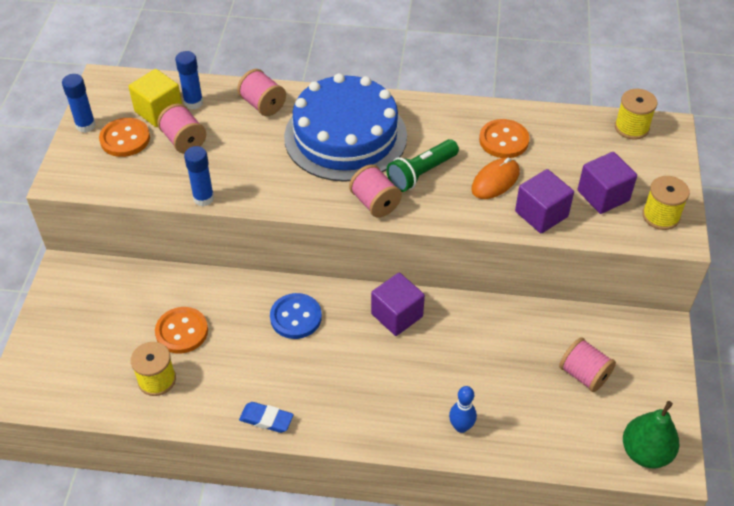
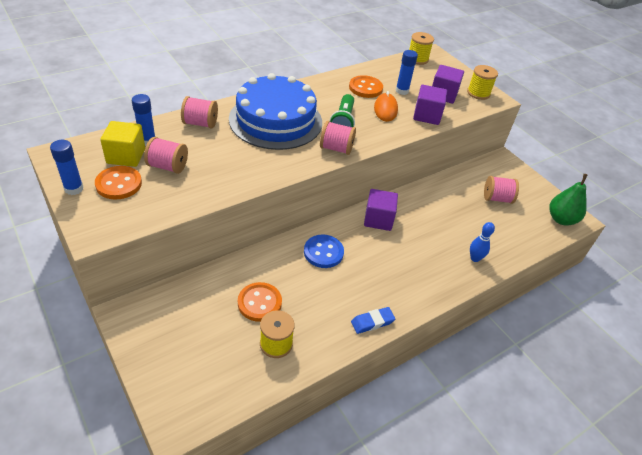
camera: 45 degrees left, 5 degrees down
(203, 198) = (224, 195): blue glue stick -> blue glue stick (402, 91)

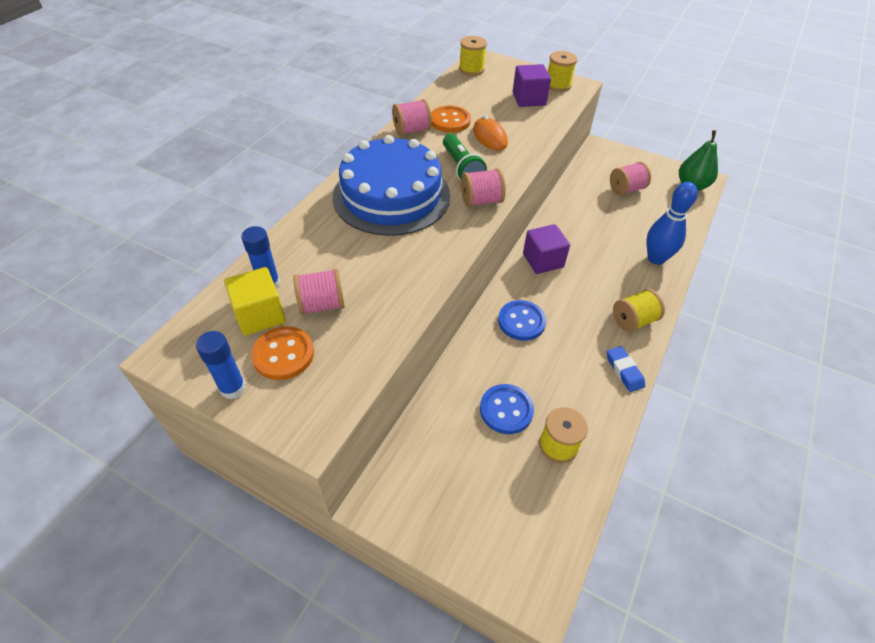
camera: 25 degrees left, 5 degrees up
(200, 123) = (312, 235): pink spool -> pink spool (412, 130)
(259, 303) = (506, 410): orange button -> blue button
(372, 322) = (624, 371): blue eraser -> blue eraser turned 60 degrees counterclockwise
(402, 91) = (487, 110): blue glue stick -> none
(413, 292) = (633, 320): none -> yellow spool
(427, 115) = (533, 128): purple cube -> none
(475, 258) = (656, 258): blue bowling pin -> blue bowling pin, size x1.67

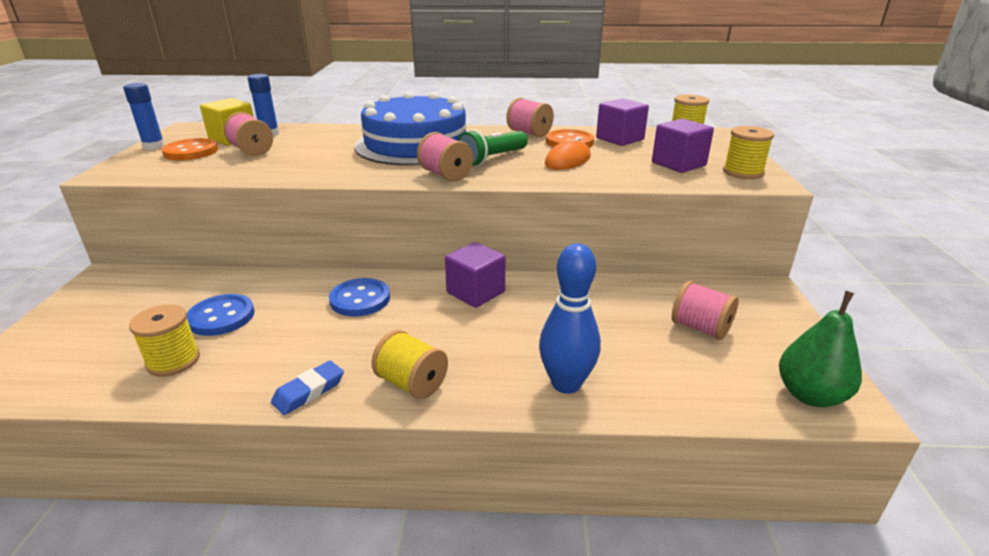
camera: 65 degrees right, 20 degrees down
(461, 98) = (620, 139): none -> purple cube

